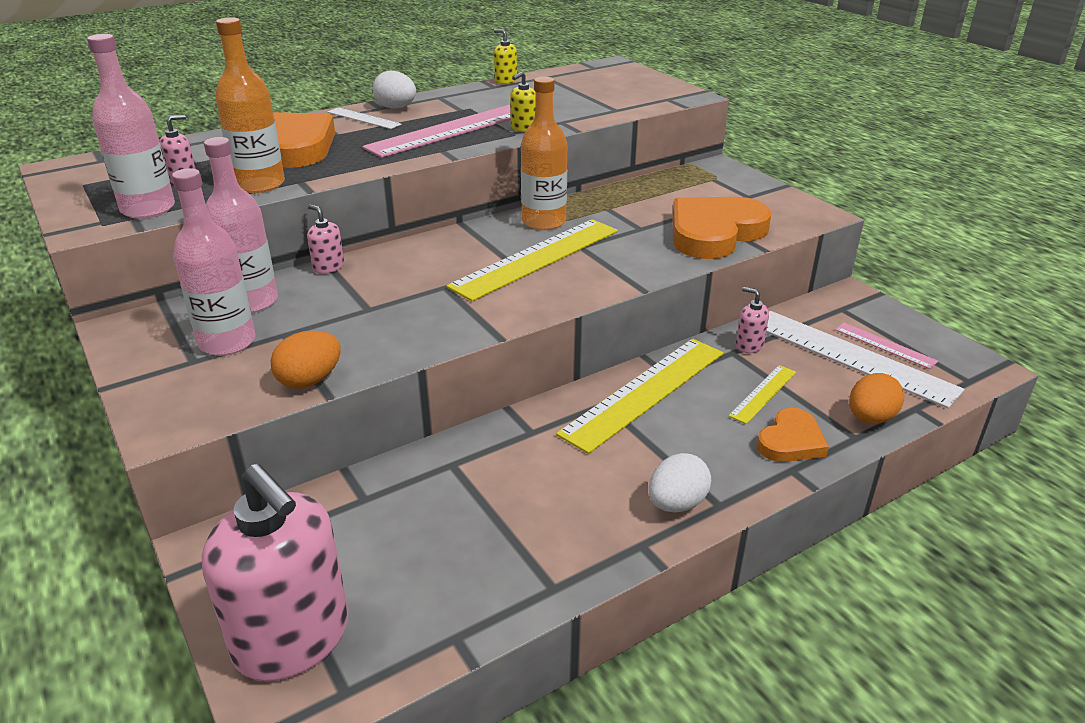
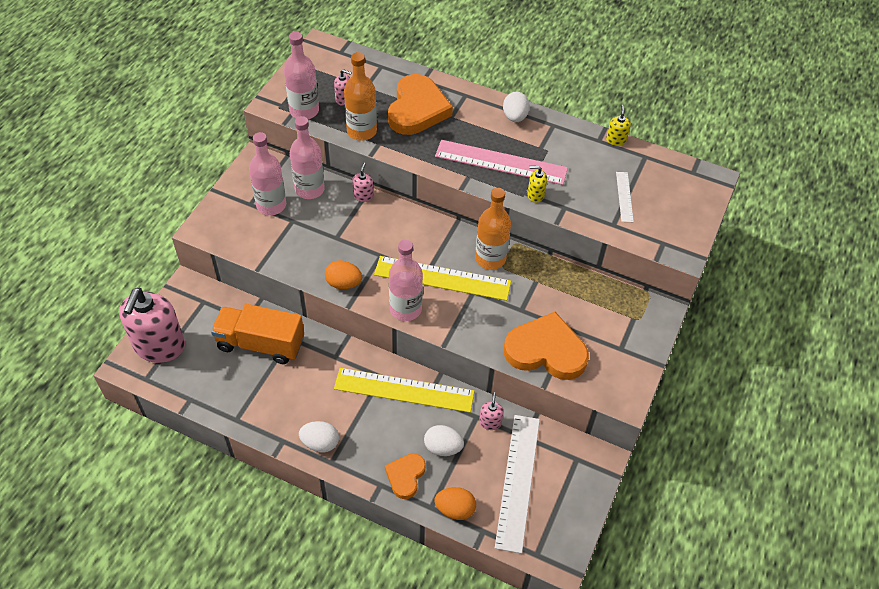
camera: 55 degrees right, 20 degrees up
(310, 380) = (263, 255): orange egg -> orange egg (343, 283)
(363, 118) = (485, 113): white ruler -> white ruler (624, 197)
(429, 500) = (260, 344): none -> orange truck
(556, 297) = (405, 309): none -> pink bottle
(763, 393) = (443, 447): yellow ruler -> white egg
(791, 441) = (405, 476): orange heart -> orange heart turned 105 degrees clockwise
(885, 345) = (546, 496): pink ruler -> none

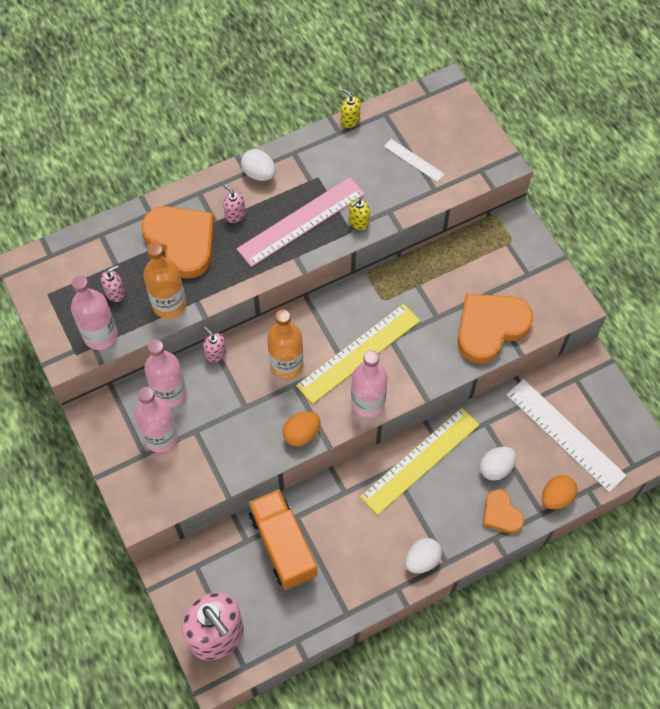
camera: 50 degrees left, 10 degrees up
(260, 344) = (283, 545): orange truck -> orange truck turned 105 degrees clockwise
(490, 258) = (368, 302): orange bottle -> orange bottle (286, 364)
(490, 422) = (499, 417): pink soap dispenser -> pink soap dispenser (235, 214)

